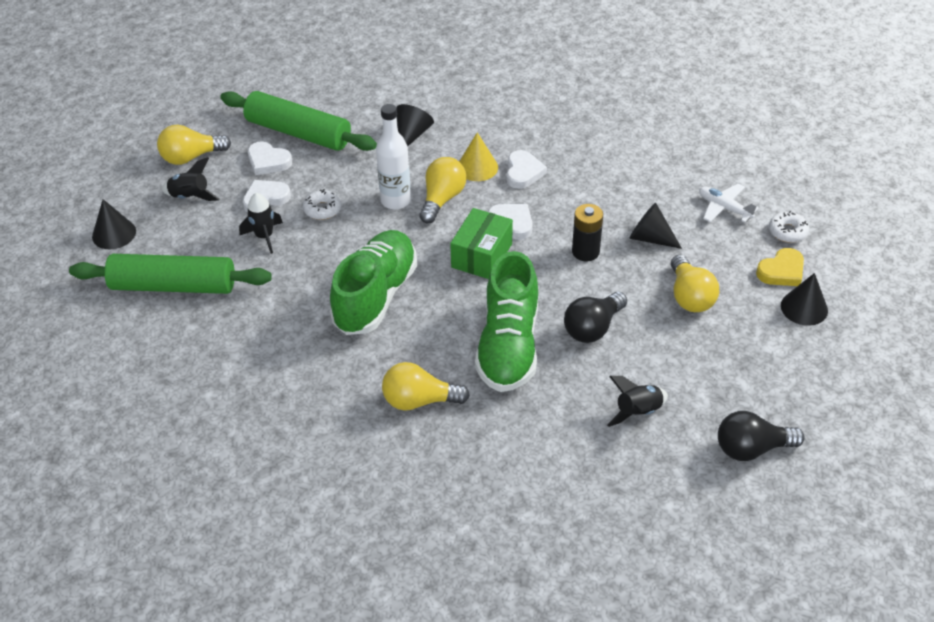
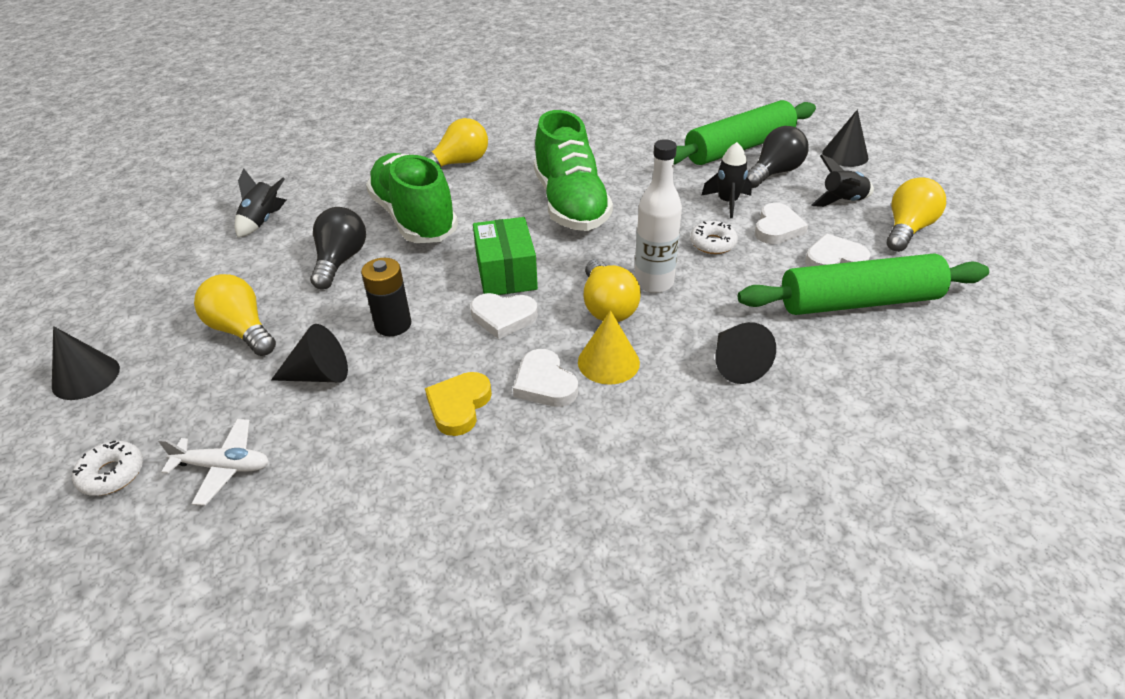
camera: 145 degrees right, 5 degrees down
(751, 448) = (143, 236): black light bulb -> black light bulb (774, 173)
(781, 271) = (120, 410): yellow heart -> yellow heart (459, 406)

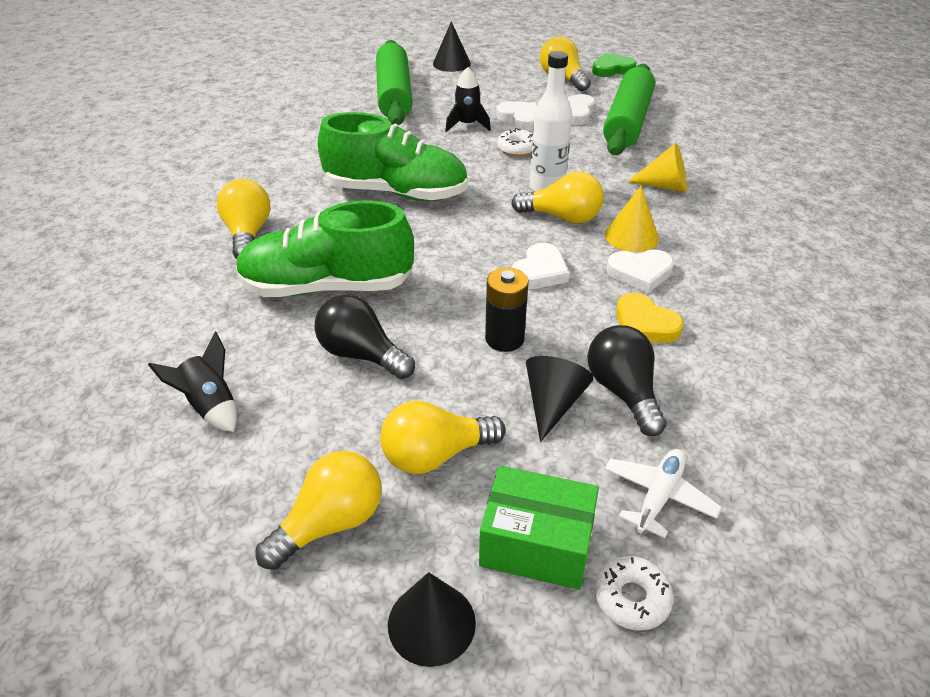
camera: 65 degrees left, 0 degrees up
(166, 306) = (330, 523): none -> yellow light bulb
(506, 273) = (474, 254): green box -> green box (536, 544)
(736, 364) = (664, 186): black cone -> yellow cone
(774, 173) = (446, 95): black light bulb -> black light bulb (623, 392)
(842, 201) = (509, 85): black rocket -> none
(983, 258) = (612, 69): none -> green heart

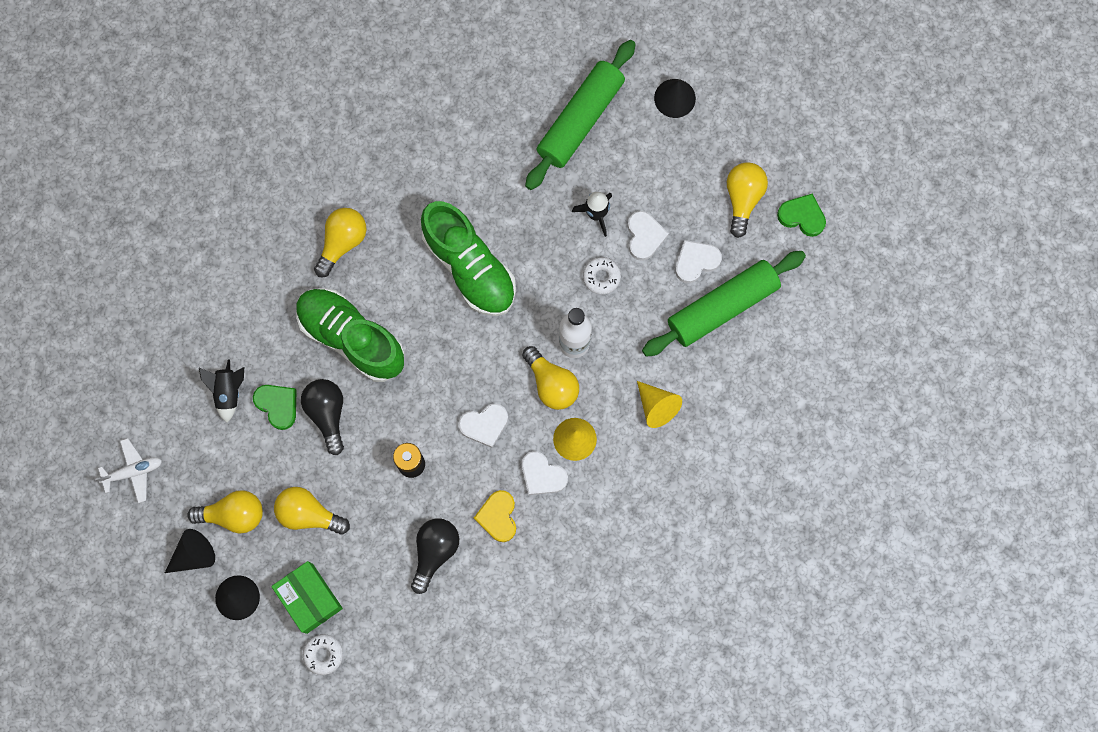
camera: 40 degrees right, 35 degrees up
(290, 381) = (277, 405): none -> green heart
(553, 404) = (392, 530): black cone -> black cone (194, 555)
(658, 496) = (385, 621): white plane -> white plane (133, 472)

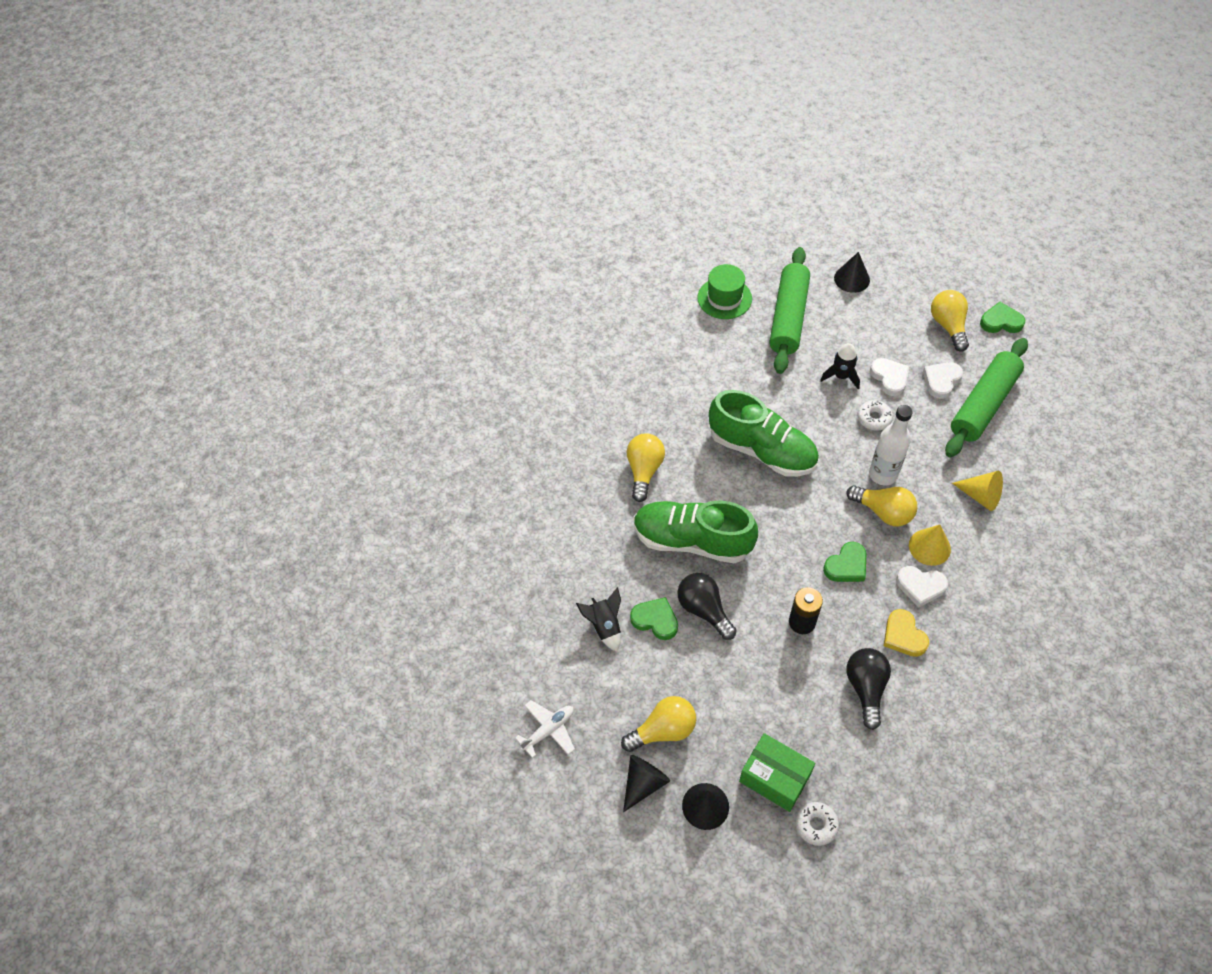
camera: 20 degrees left, 20 degrees down
(309, 514) = (733, 702): yellow light bulb -> none
(484, 425) = (846, 565): white heart -> green heart
(526, 68) = (724, 298): none -> green hat

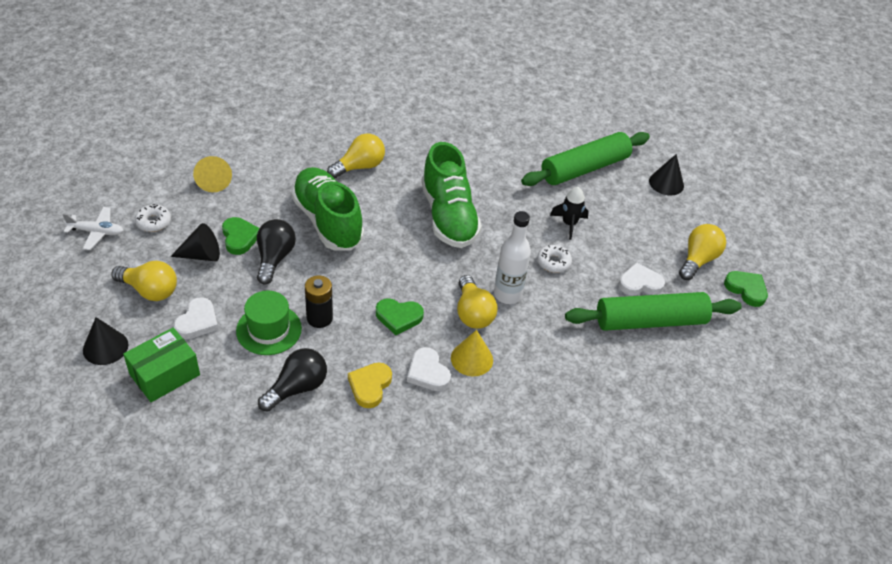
camera: 40 degrees right, 10 degrees down
(604, 626) = (208, 215): black rocket -> none
(643, 783) = (96, 303): black cone -> black cone (201, 255)
(724, 298) = (557, 128): green hat -> green hat (269, 329)
(775, 778) = (165, 374): green box -> green box turned 60 degrees clockwise
(816, 825) = (143, 422): white donut -> white donut (153, 222)
(889, 378) = (603, 251): white heart -> white heart (197, 322)
(980, 496) = (558, 366): yellow cone -> yellow cone (214, 181)

